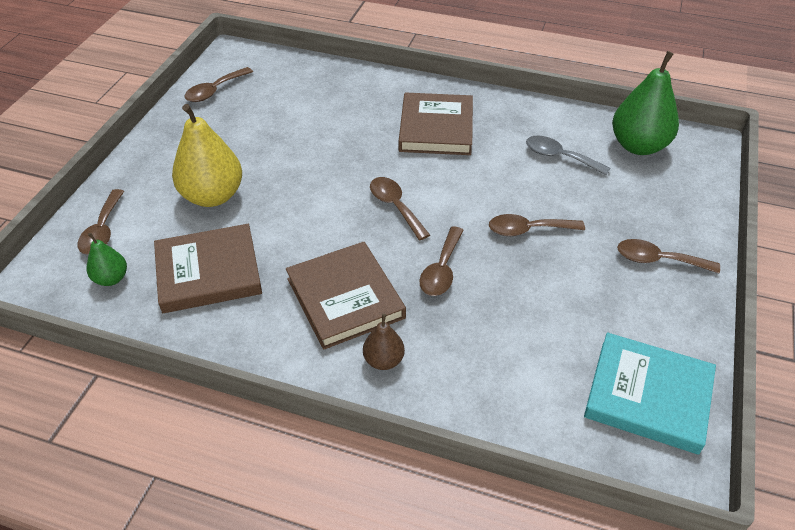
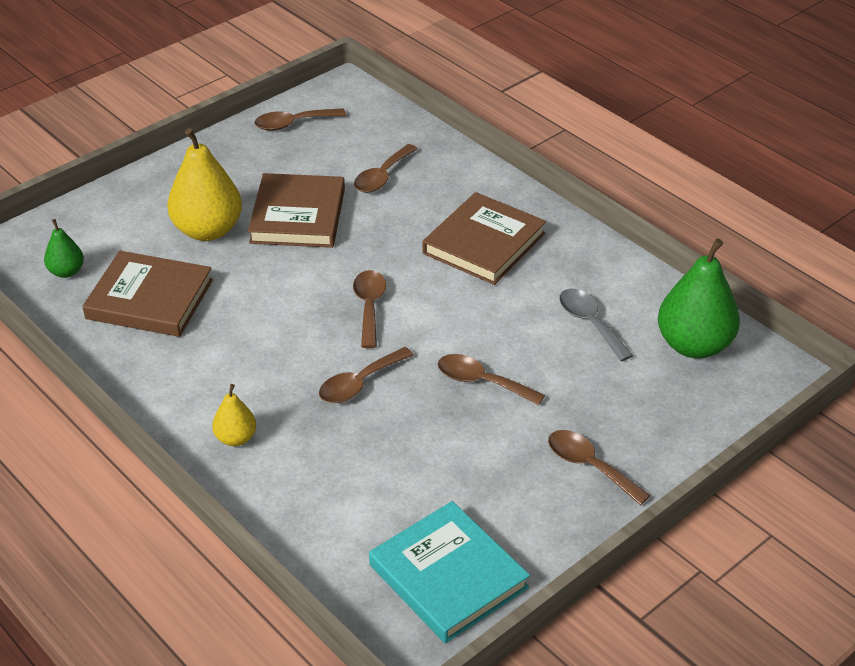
camera: 30 degrees right, 5 degrees down
(102, 230) = (90, 226): brown spoon -> brown spoon (382, 176)
(345, 298) = (248, 371): brown book -> brown book (298, 216)
(383, 360) = (236, 438): brown pear -> yellow pear

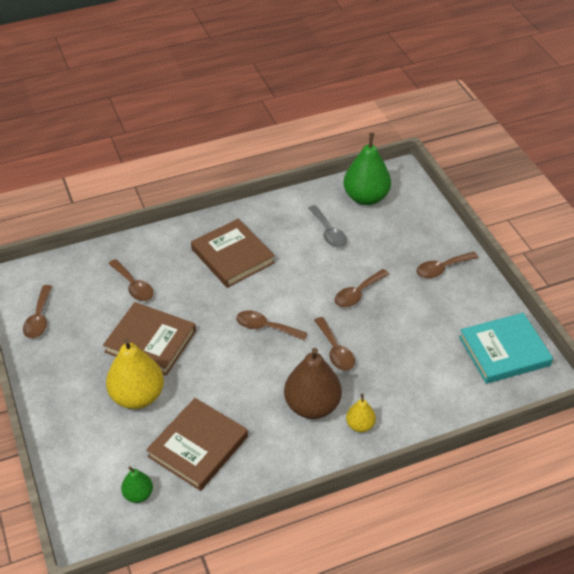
camera: 70 degrees left, 5 degrees up
(251, 383) = (312, 406): none -> brown pear
(590, 323) = (328, 232): grey spoon -> grey spoon turned 105 degrees counterclockwise

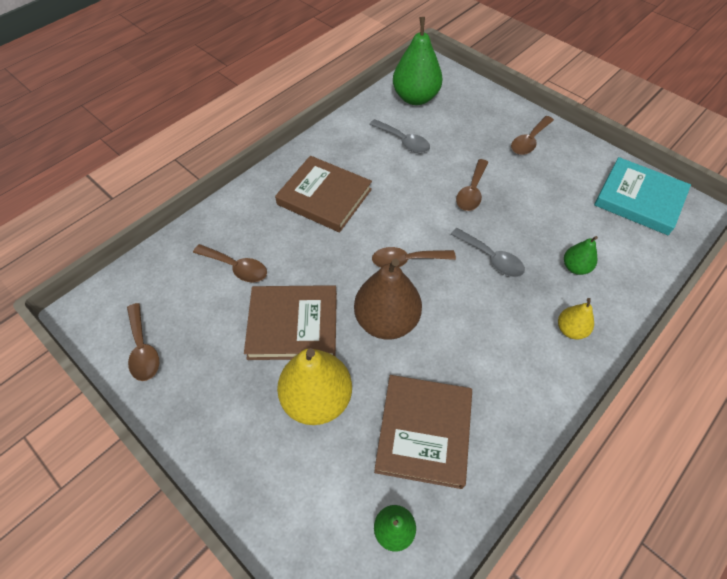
camera: 25 degrees left, 10 degrees up
(312, 406) = (510, 328): brown pear -> brown pear (386, 321)
(335, 350) = (491, 258): brown spoon -> grey spoon
(401, 383) = (575, 267): none -> green pear
(504, 351) = (639, 199): turquoise book -> turquoise book turned 75 degrees clockwise

